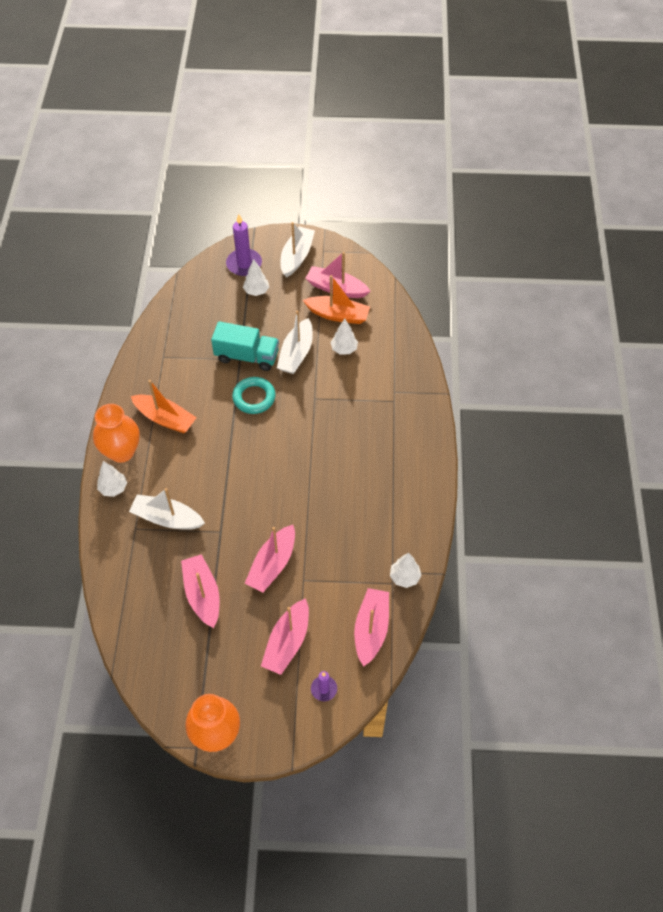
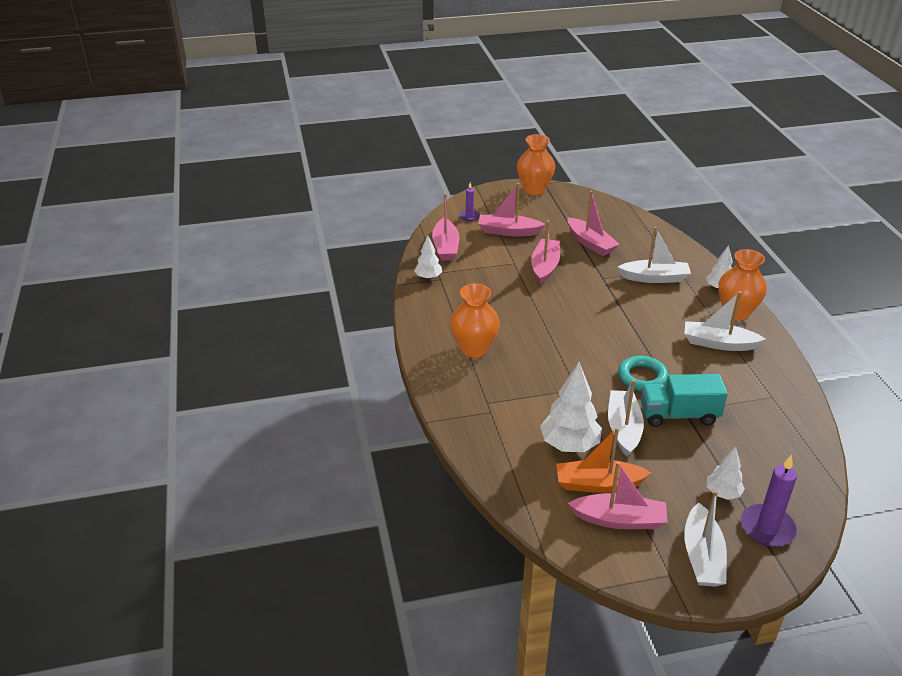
camera: 165 degrees right, 20 degrees down
(165, 419) = (718, 343): orange boat -> white boat
(287, 642) = (508, 231): pink boat -> pink boat turned 90 degrees counterclockwise
(344, 349) = (569, 444): white tree -> white tree, size x1.73
(386, 462) = (474, 349): none -> orange vase

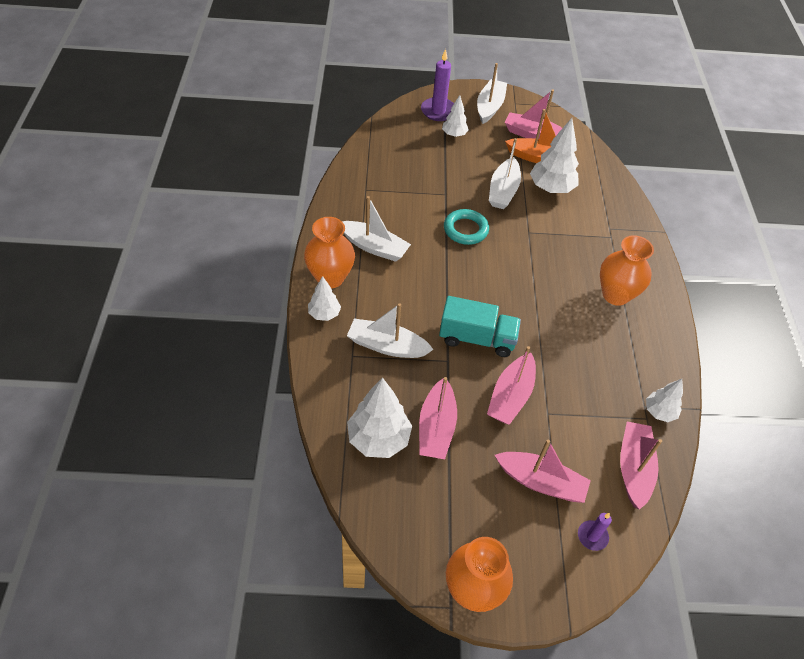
camera: 170 degrees left, 15 degrees up
(590, 243) = (436, 427): pink boat -> pink boat turned 150 degrees counterclockwise
(626, 232) = (378, 439): none -> white tree
(678, 415) = (452, 192): turquoise truck -> turquoise truck (477, 338)

